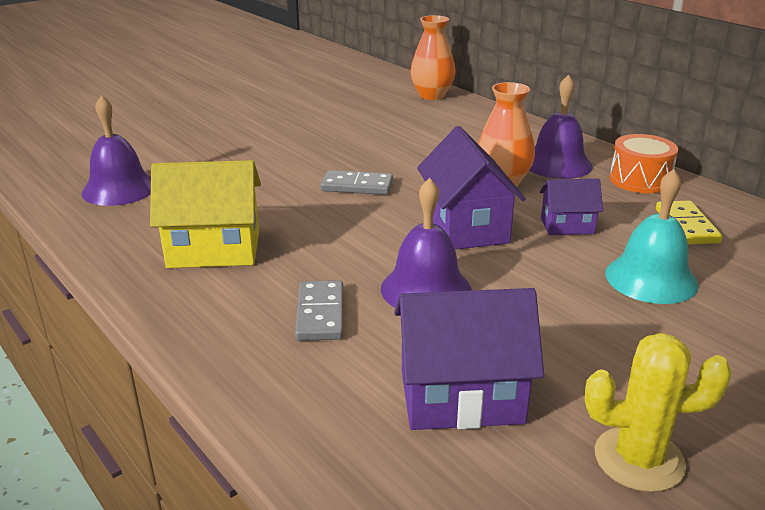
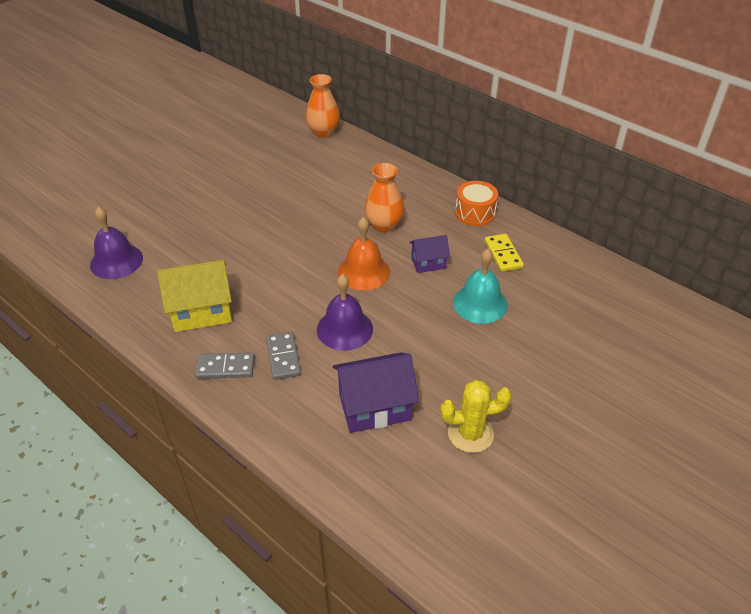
camera: 10 degrees left, 15 degrees up
(357, 186) = (285, 240): grey domino -> grey domino (225, 368)
(466, 227) = (364, 272): purple house -> orange bell
(557, 164) = (420, 202): purple bell -> none

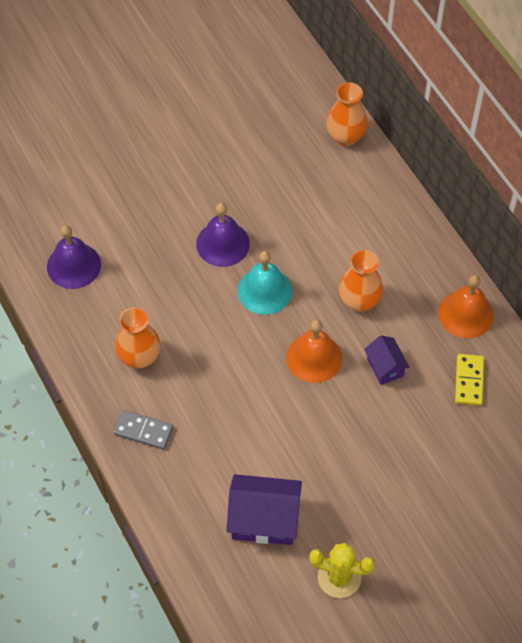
camera: 20 degrees right, 15 degrees up
(202, 311) = (139, 357): yellow house -> orange vase
(283, 357) = (200, 437): grey domino -> none
(344, 329) = (269, 423): purple bell -> purple bell (223, 243)
(428, 263) = (385, 367): purple house -> purple house turned 60 degrees clockwise
(475, 213) = (465, 314): orange drum -> orange bell
(480, 303) = (415, 436): turquoise bell -> turquoise bell (264, 290)

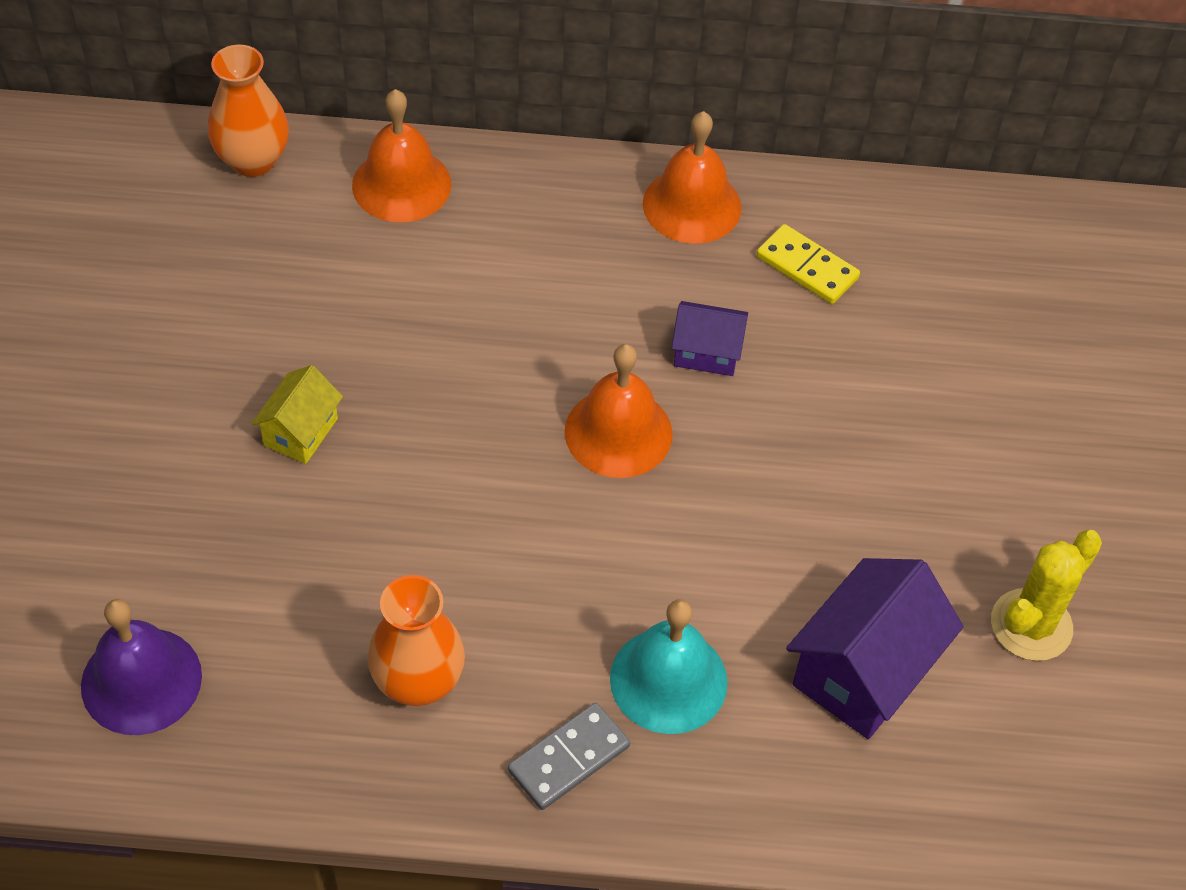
camera: 60 degrees left, 5 degrees down
(223, 243) = (300, 432): purple bell -> yellow house
(264, 290) = (440, 426): turquoise bell -> turquoise bell (668, 680)
(359, 301) = (564, 316): orange vase -> none
(379, 197) = (401, 184): none -> orange bell

